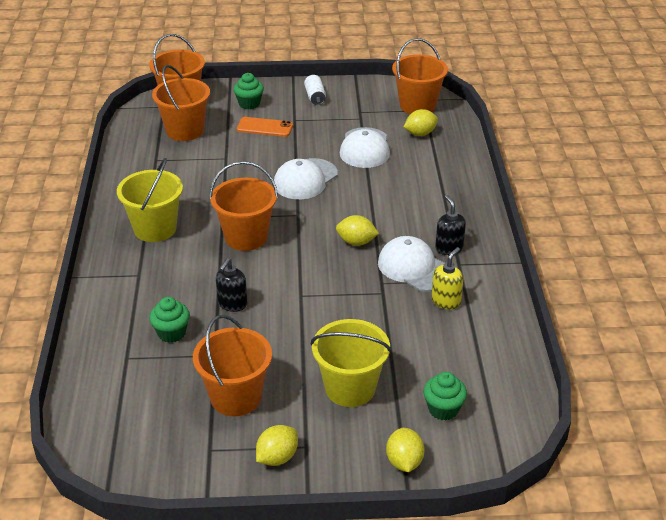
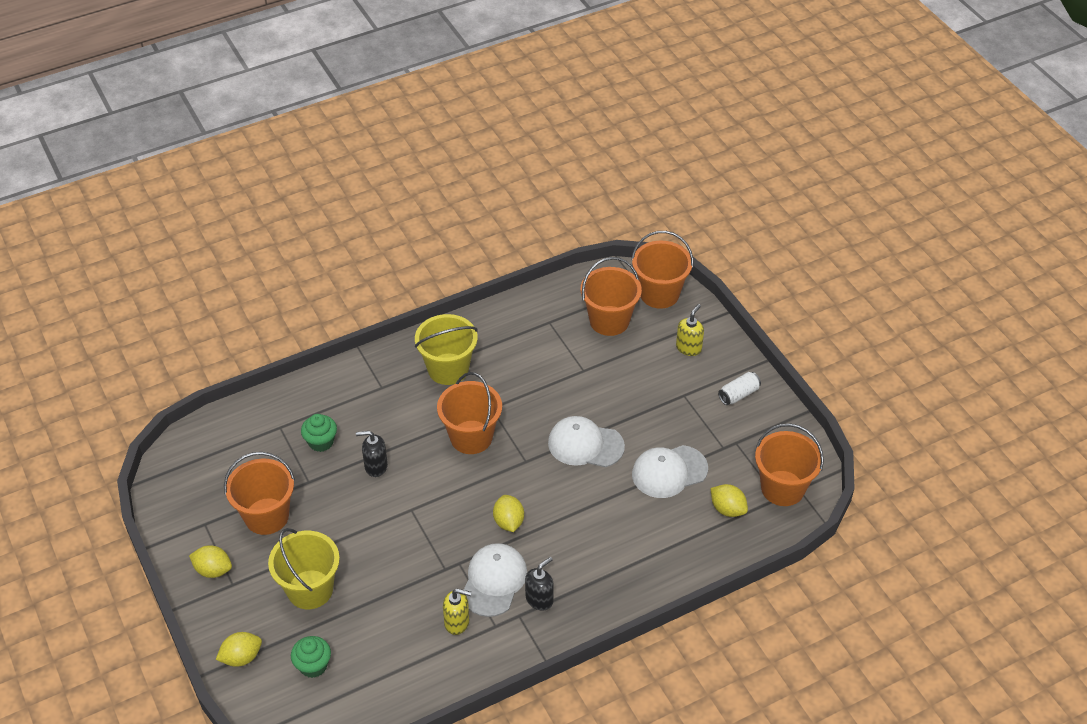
camera: 65 degrees right, 10 degrees up
(249, 104) = (688, 348): green cupcake -> yellow soap dispenser
(265, 127) = (654, 377): orange phone -> none

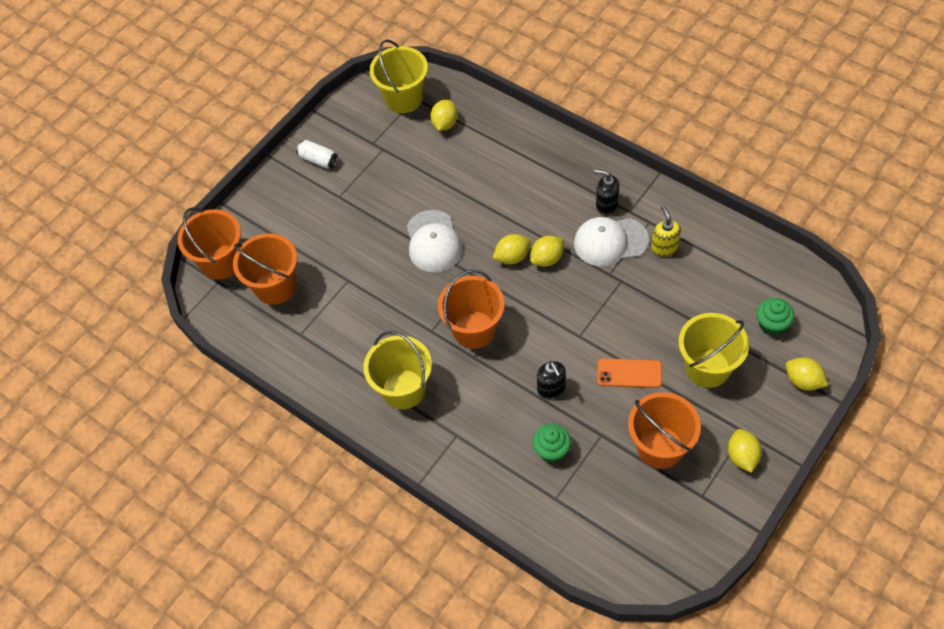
camera: 110 degrees left, 10 degrees up
(348, 528) = (629, 373): none -> orange phone
(528, 496) = (512, 257): none -> yellow lemon
(669, 472) = (429, 174): white cap -> none
(688, 348) = (280, 214): yellow soap dispenser -> none
(782, 488) = (403, 98): orange bucket -> yellow bucket

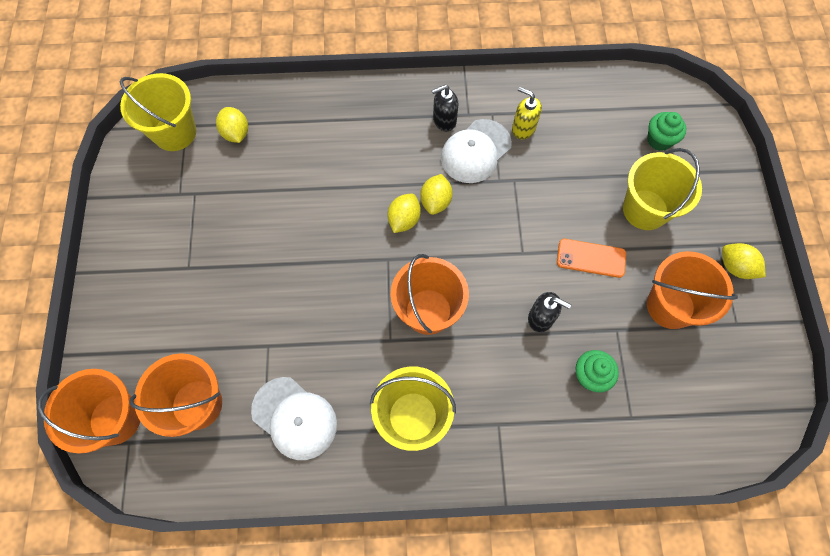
camera: 45 degrees left, 10 degrees up
(318, 160) = (136, 244): white can -> none
(433, 242) = (320, 252): white cap -> white cap (294, 418)
(629, 373) = (591, 258): orange phone -> orange phone turned 45 degrees clockwise
(803, 381) = (721, 171): yellow lemon -> none

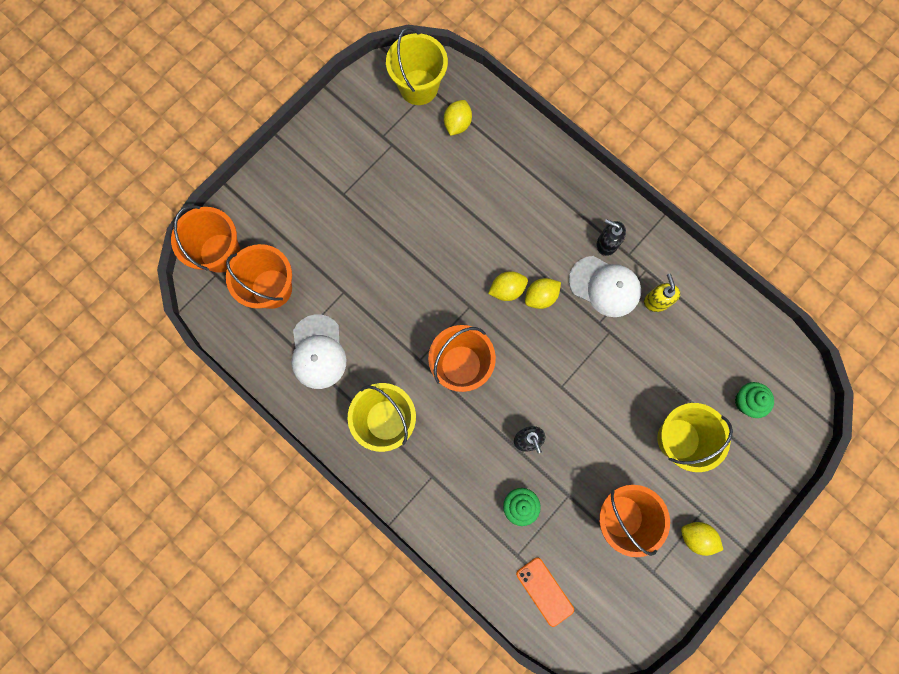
camera: 45 degrees right, 10 degrees up
(475, 151) = (605, 286): white cap -> white cap turned 150 degrees counterclockwise
(591, 258) = (603, 434): orange phone -> orange phone (544, 591)
(735, 267) = (696, 537): yellow lemon -> yellow lemon turned 60 degrees counterclockwise

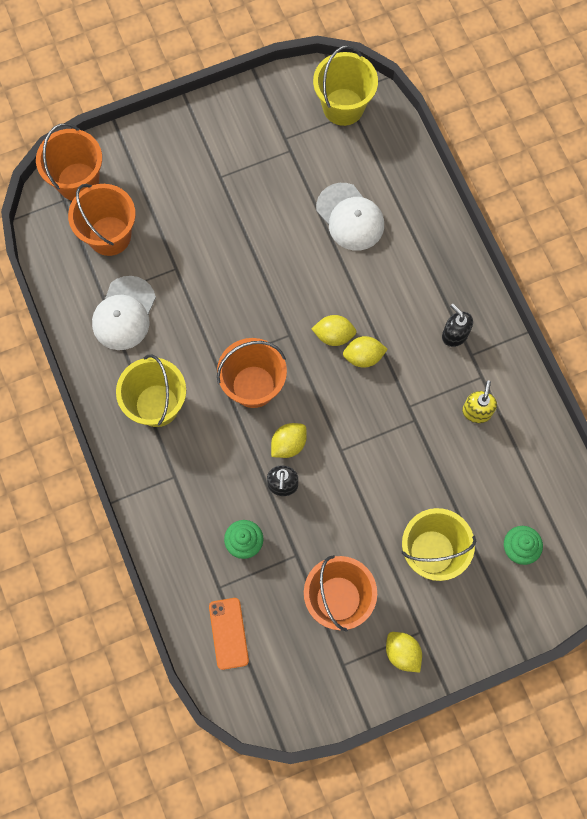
camera: 25 degrees right, 5 degrees down
(457, 124) = (363, 158): yellow lemon -> yellow lemon (288, 444)
(605, 286) = (432, 375): white cap -> white cap (350, 217)

